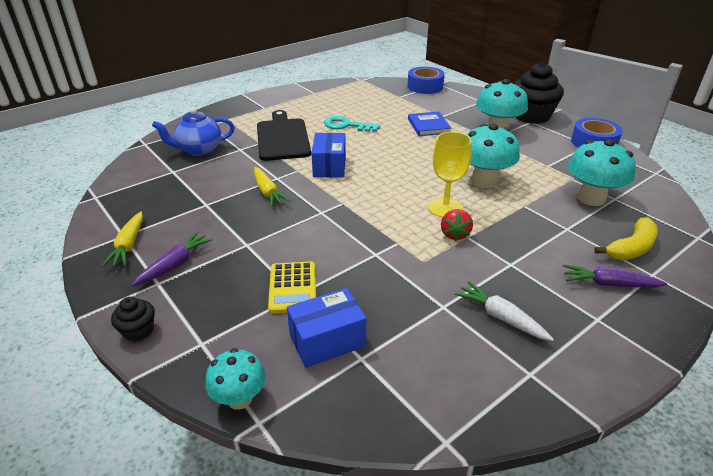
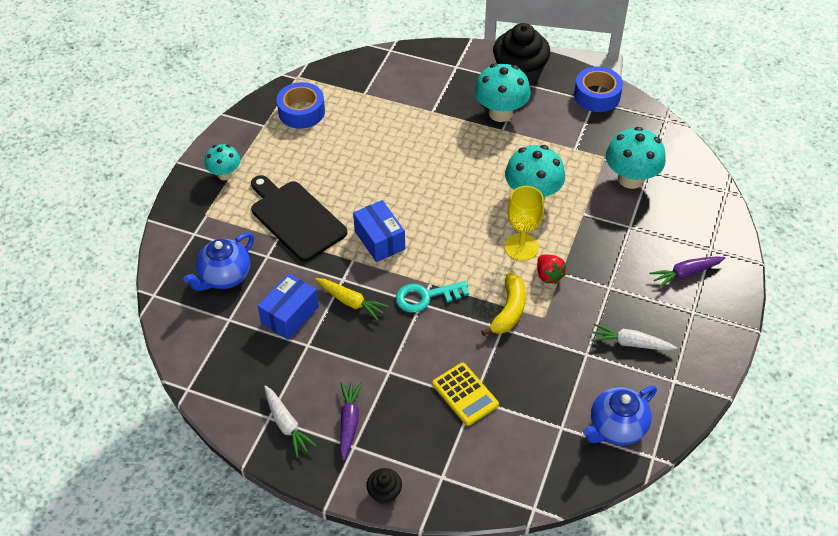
camera: 30 degrees left, 15 degrees up
(128, 245) = (286, 424): yellow carrot -> white carrot
(239, 398) = (507, 500): turquoise mushroom -> turquoise mushroom (225, 174)
(327, 340) = (528, 426): blue box -> blue box (290, 315)
(347, 125) = (346, 169): turquoise key -> turquoise key (426, 297)
(423, 388) = (616, 428): none -> blue teapot
(425, 86) = (379, 62): blue tape -> blue tape (301, 112)
(428, 126) = (430, 134): blue book -> none
(631, 248) = (685, 226): yellow banana -> yellow banana (509, 310)

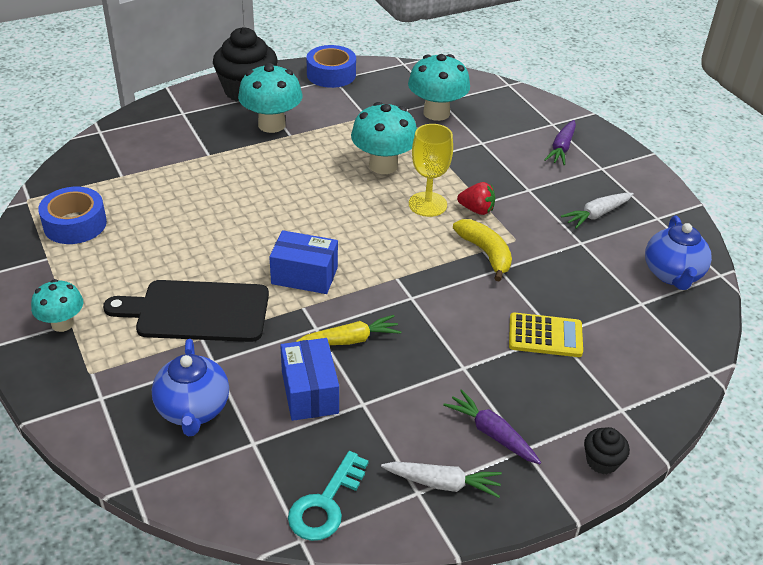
camera: 50 degrees left, 10 degrees down
(426, 297) = (408, 289): turquoise key -> turquoise key (326, 504)

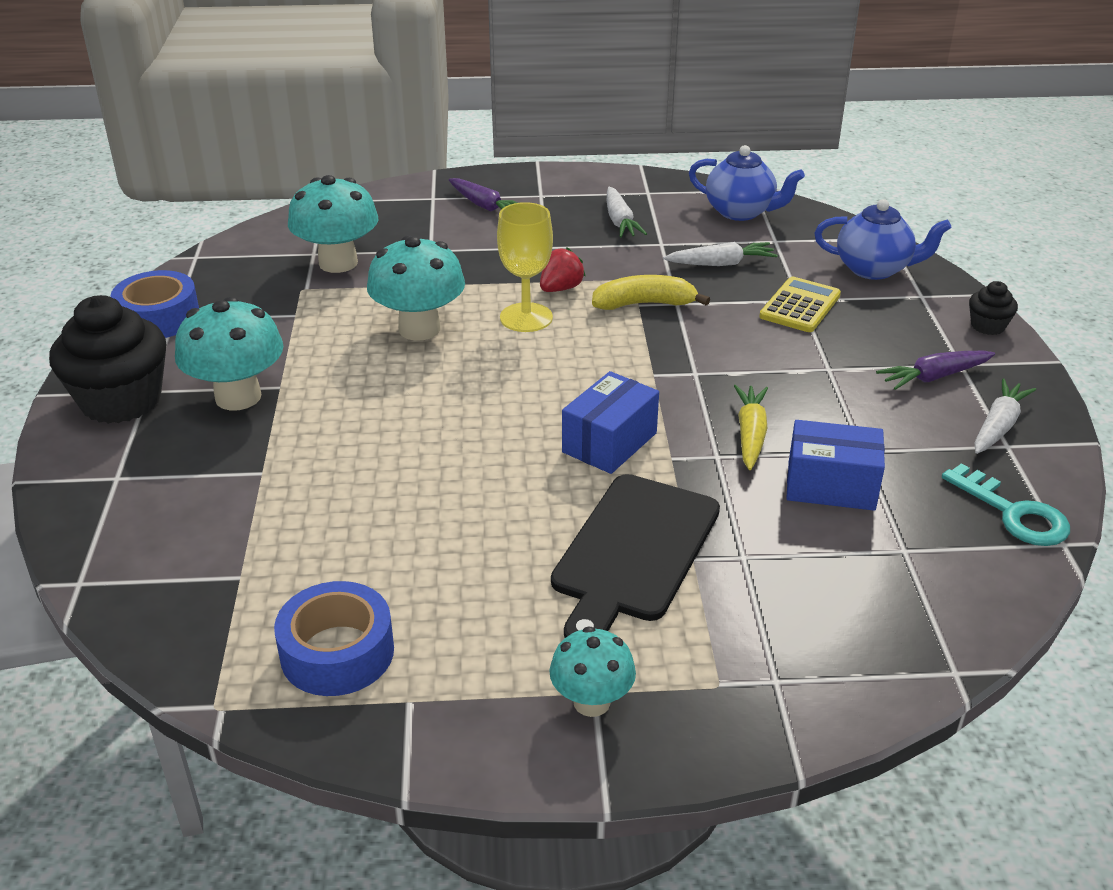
camera: 65 degrees left, 5 degrees down
(193, 410) = (830, 591): blue teapot -> blue teapot (874, 269)
(576, 280) = (721, 263): none -> white carrot

